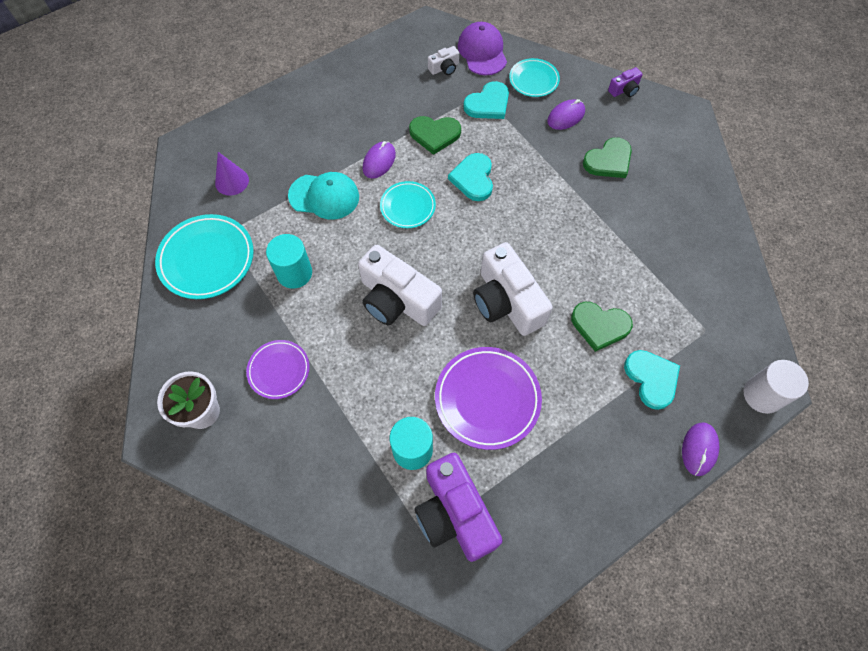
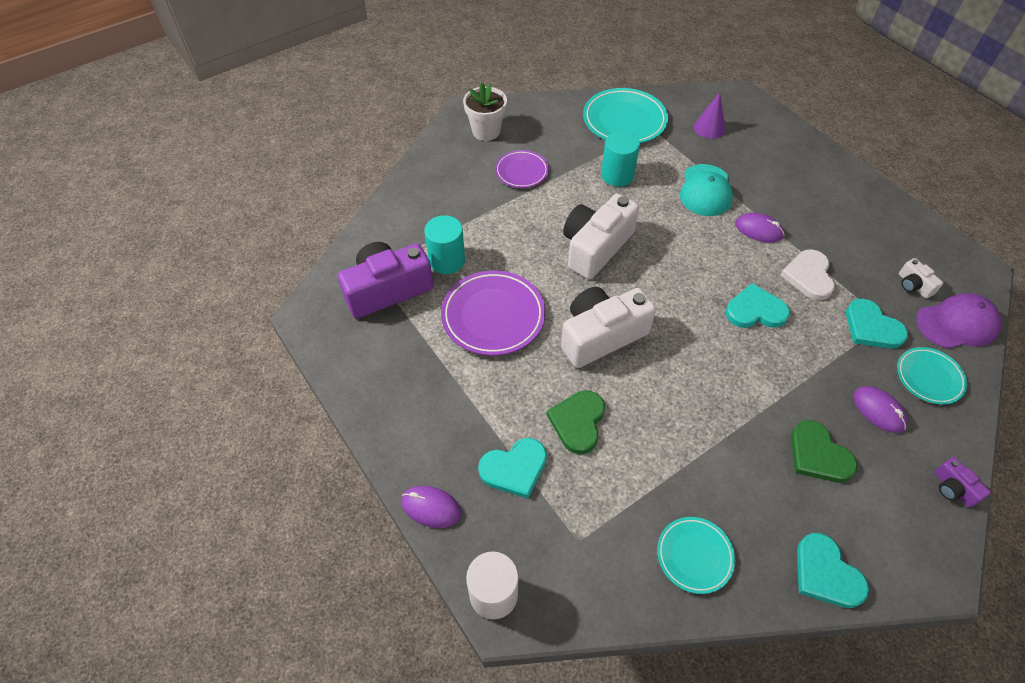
camera: 90 degrees right, 10 degrees down
(408, 207) = (706, 254): turquoise plate -> turquoise plate (694, 556)
(434, 134) = (808, 276): green heart -> white heart
(700, 174) = (826, 573): none -> turquoise heart

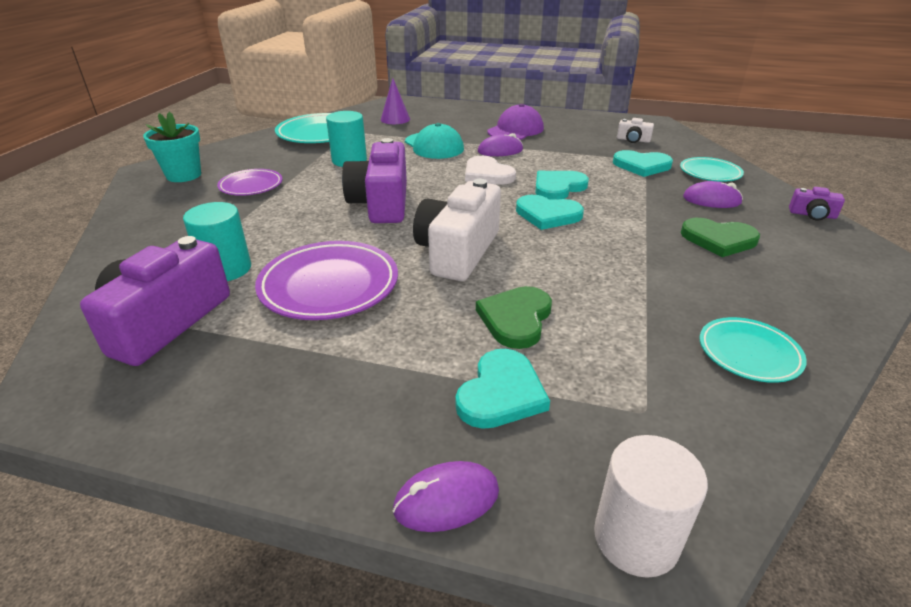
camera: 40 degrees left, 20 degrees down
(486, 131) = (184, 175): white flower pot -> turquoise flower pot
(578, 422) = (516, 319): green heart -> green heart turned 45 degrees clockwise
(595, 247) = (381, 203): white camera -> purple camera
(808, 276) = (566, 159): white heart -> white heart (487, 174)
(826, 573) = (839, 302): turquoise heart -> turquoise heart (547, 215)
(957, 324) = (682, 146): purple cap -> purple cap (515, 130)

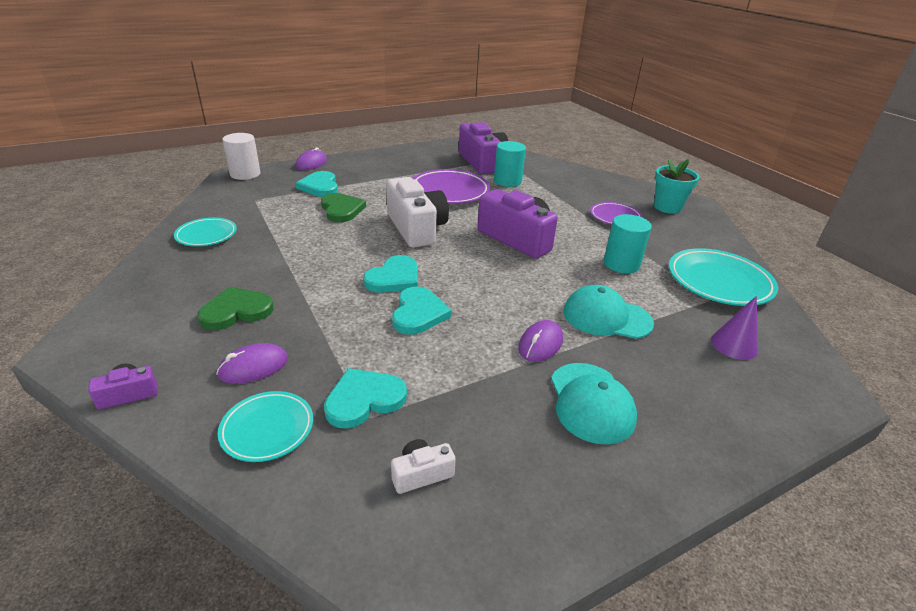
camera: 135 degrees right, 0 degrees up
(487, 174) = (498, 301): white heart -> none
(515, 130) = (591, 402): purple cap -> turquoise cap
(547, 215) = (394, 278): turquoise heart -> turquoise heart turned 150 degrees clockwise

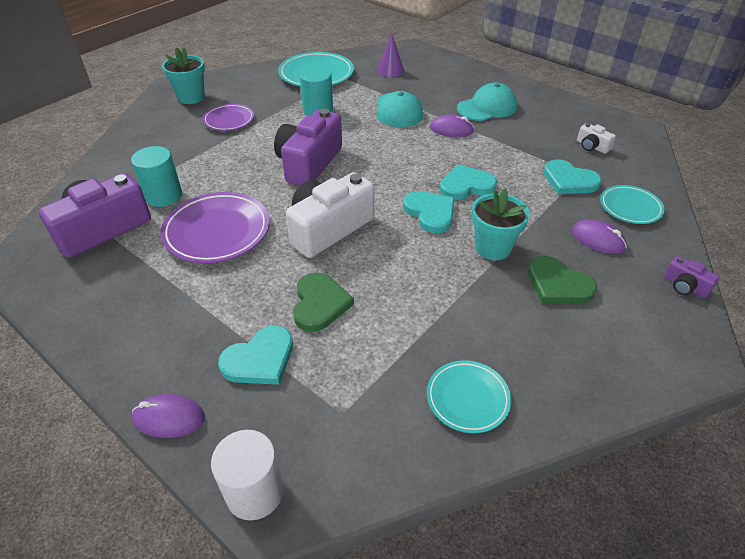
camera: 110 degrees left, 10 degrees up
(316, 294) = (493, 248): none -> turquoise flower pot
(341, 210) = (320, 304): green heart -> green heart turned 135 degrees clockwise
(394, 278) = (430, 213): turquoise heart -> turquoise heart turned 45 degrees clockwise

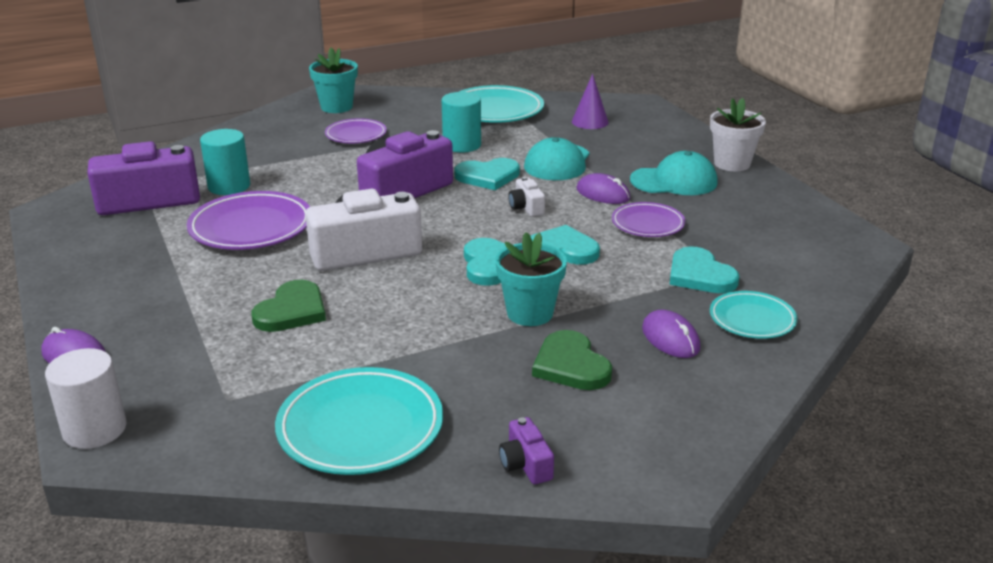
camera: 25 degrees right, 15 degrees down
(260, 359) = (192, 337): turquoise heart -> turquoise heart (488, 176)
(467, 398) = (360, 428): turquoise plate -> turquoise plate, size x1.66
(501, 147) = (647, 224): none -> purple plate
(509, 84) = (732, 164): none -> white flower pot
(592, 146) = (772, 248): white camera -> white camera (526, 207)
(685, 286) = (733, 410): purple camera -> purple camera (525, 464)

